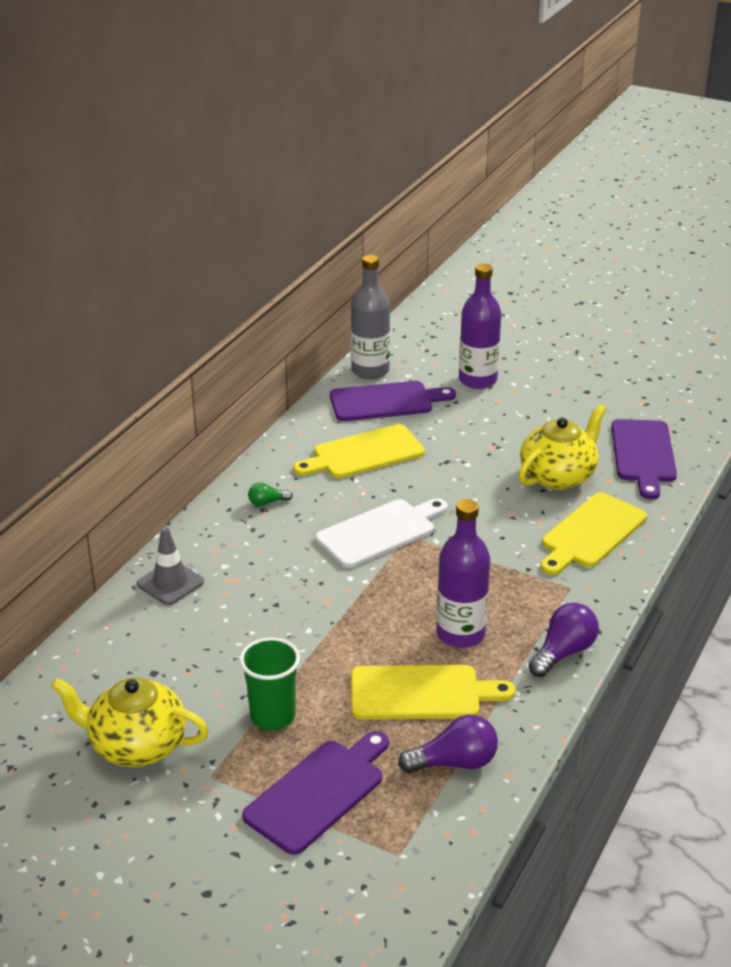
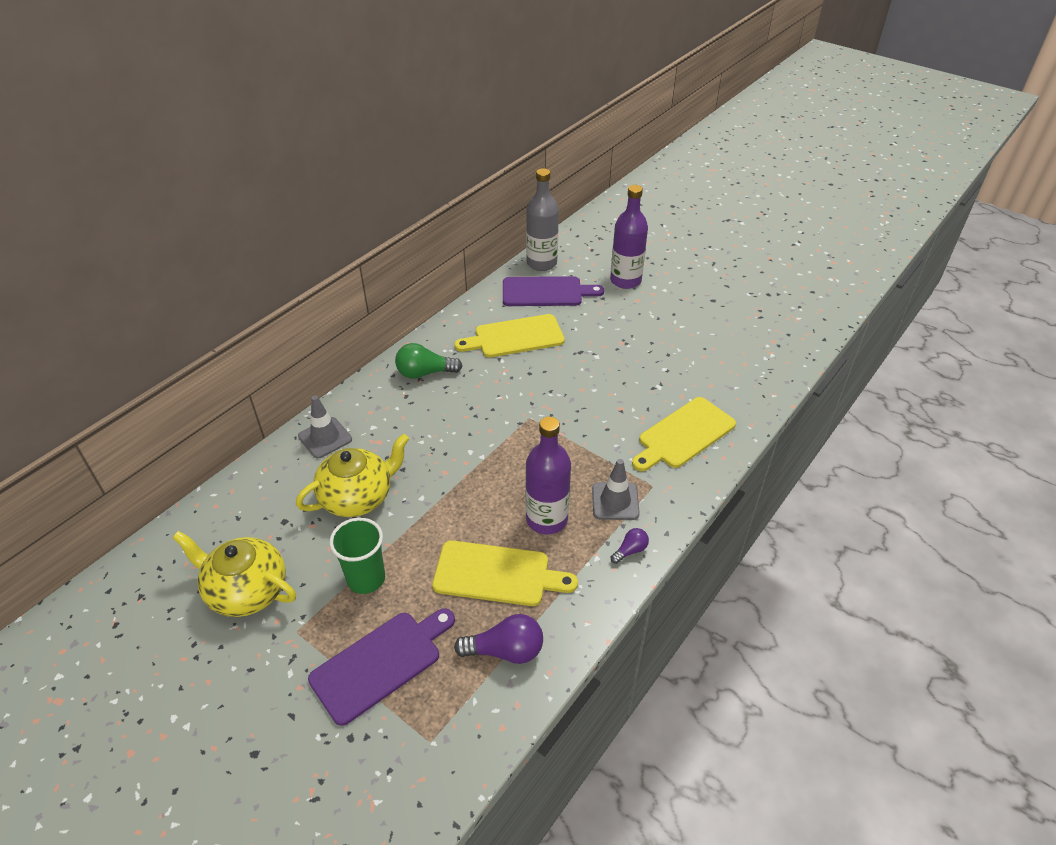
camera: 10 degrees right, 10 degrees up
(267, 503) = (425, 373): green light bulb -> green light bulb, size x1.78
(379, 532) = (507, 411): white cutting board -> none
(532, 607) = (615, 501): none -> grey traffic cone
(558, 476) = (669, 376): yellow teapot -> yellow teapot (358, 497)
(563, 652) = (630, 550): purple light bulb -> purple light bulb, size x0.56
(643, 454) = (747, 364): purple cutting board -> none

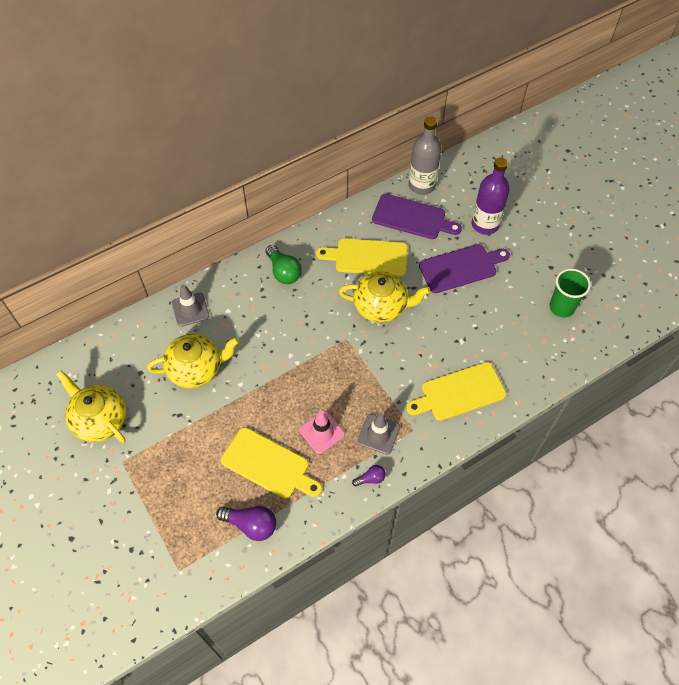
camera: 20 degrees right, 15 degrees up
(366, 578) = (179, 437): green cup -> green cup (561, 307)
(380, 663) = (167, 504): purple cutting board -> purple cutting board (460, 268)
(425, 373) = (283, 272): green light bulb -> green light bulb turned 135 degrees counterclockwise
(546, 519) = (322, 432): purple bottle -> pink traffic cone
(553, 377) = (381, 306): none -> yellow teapot

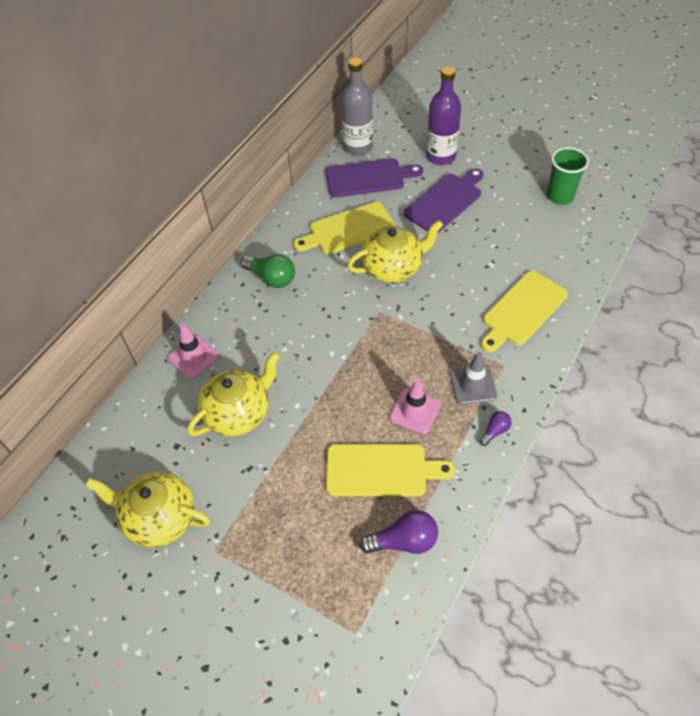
camera: 25 degrees left, 5 degrees down
(190, 309) = (194, 357): grey traffic cone -> pink traffic cone

